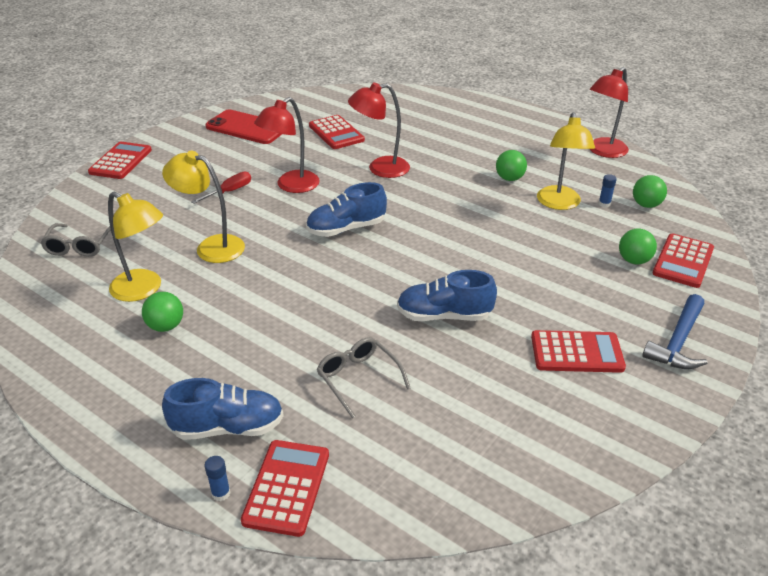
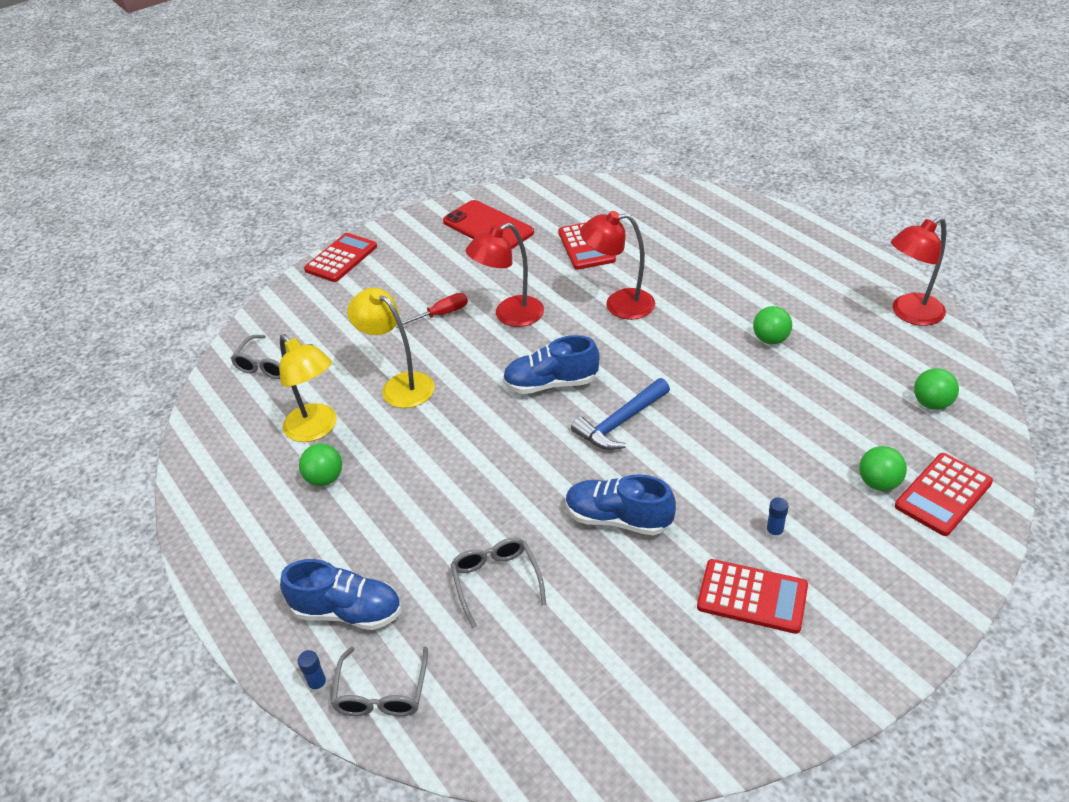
camera: 20 degrees right, 5 degrees up
(287, 487) = (382, 693): red calculator -> grey glasses
(559, 204) = (818, 385): yellow lamp -> none
(604, 204) = (876, 394): blue glue stick -> blue glue stick (774, 532)
(678, 342) = (883, 607): blue hammer -> blue hammer (620, 423)

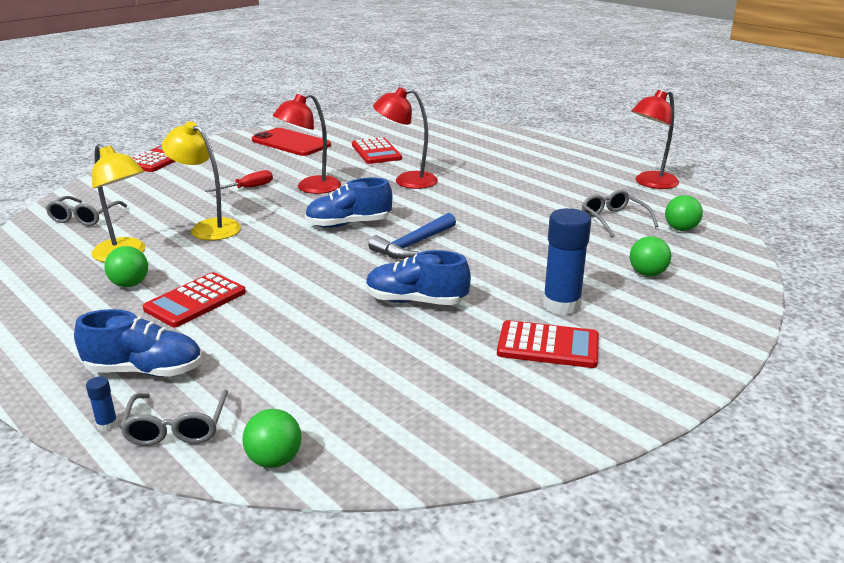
camera: 10 degrees left, 15 degrees down
(496, 581) = (299, 344): grey glasses -> grey glasses (613, 219)
(770, 339) = (538, 197): green ball -> green ball (274, 460)
(774, 532) = (561, 305): blue glue stick -> blue glue stick, size x2.36
(943, 494) = (704, 279): red calculator -> red calculator (195, 301)

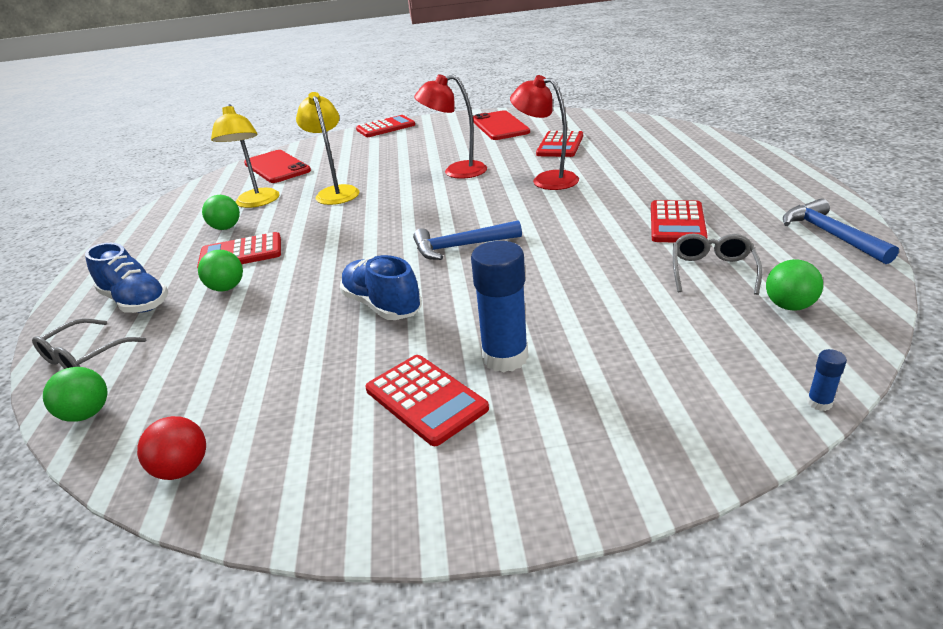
camera: 40 degrees right, 5 degrees up
(84, 217) = (277, 167): grey glasses -> red phone
(107, 424) = (60, 336): blue glue stick -> blue glue stick (819, 403)
(248, 188) = (410, 163): red screwdriver -> none
(348, 224) = (437, 213): blue shoe -> none
(439, 452) = (183, 469): none -> red ball
(550, 194) = (677, 223): none -> red calculator
(647, 274) = (658, 352): green ball -> green ball (227, 288)
(650, 183) = (830, 235): red lamp -> blue hammer

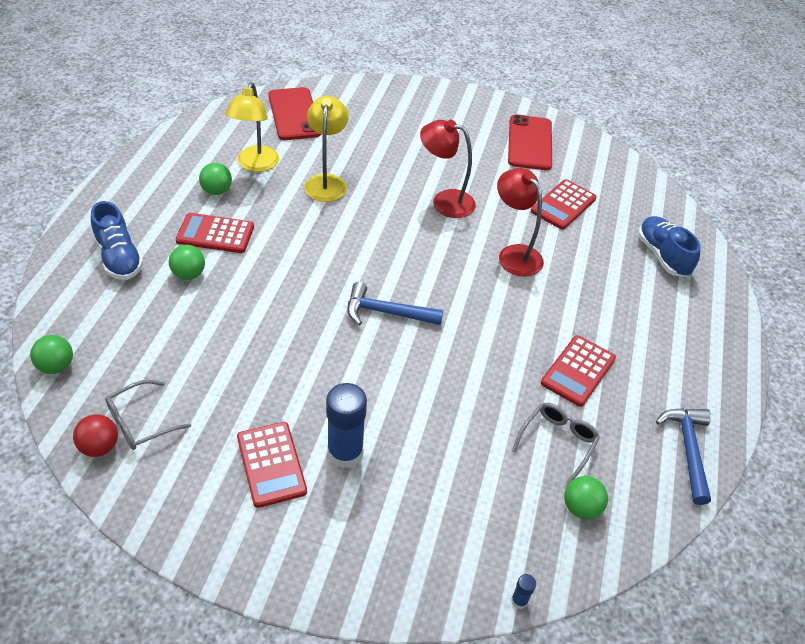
camera: 15 degrees right, 15 degrees up
(84, 356) = (68, 305): grey glasses -> grey glasses (140, 422)
(382, 305) = (290, 354): blue shoe -> blue shoe (662, 255)
(385, 127) = (423, 91): red calculator -> none

